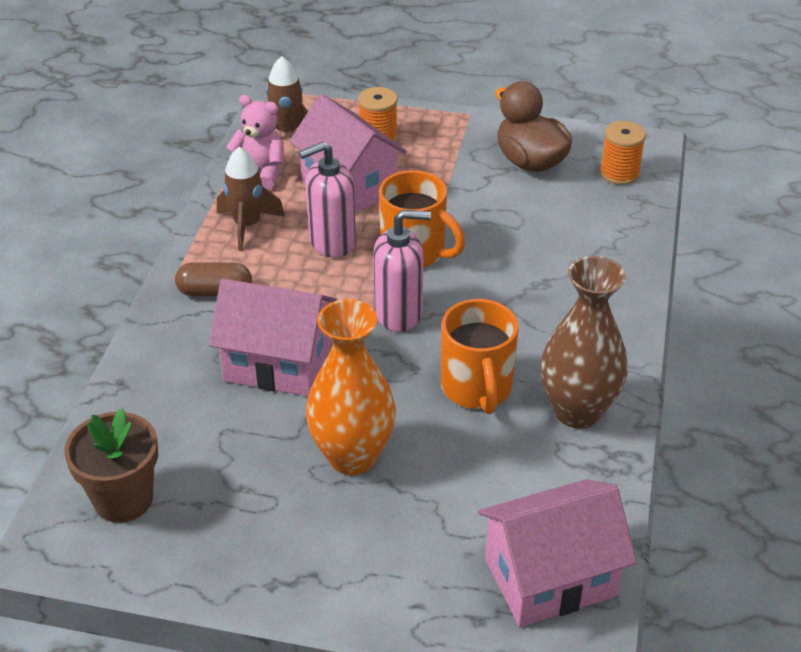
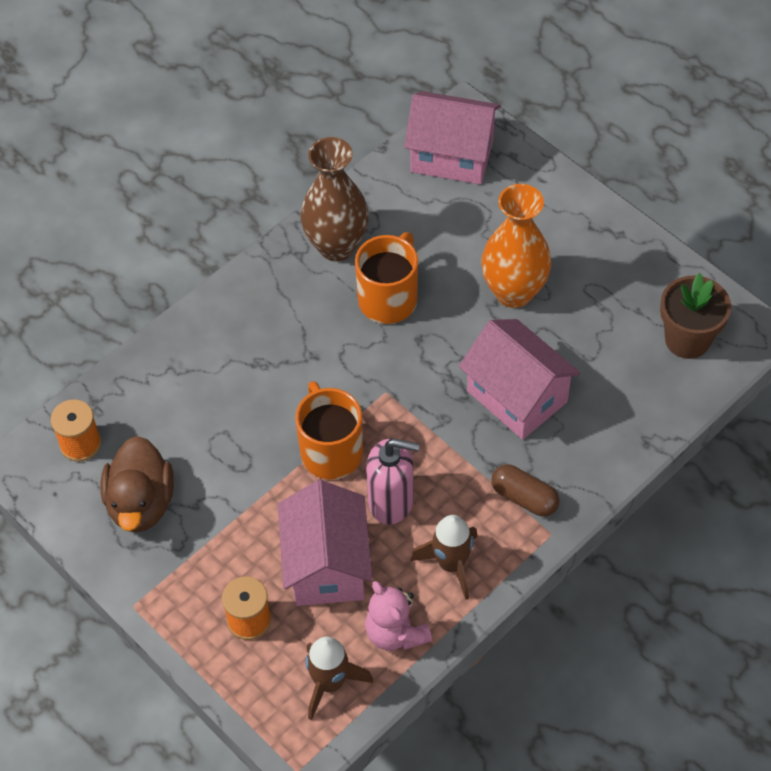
camera: 145 degrees left, 15 degrees up
(399, 313) = (392, 394): pink soap dispenser -> none

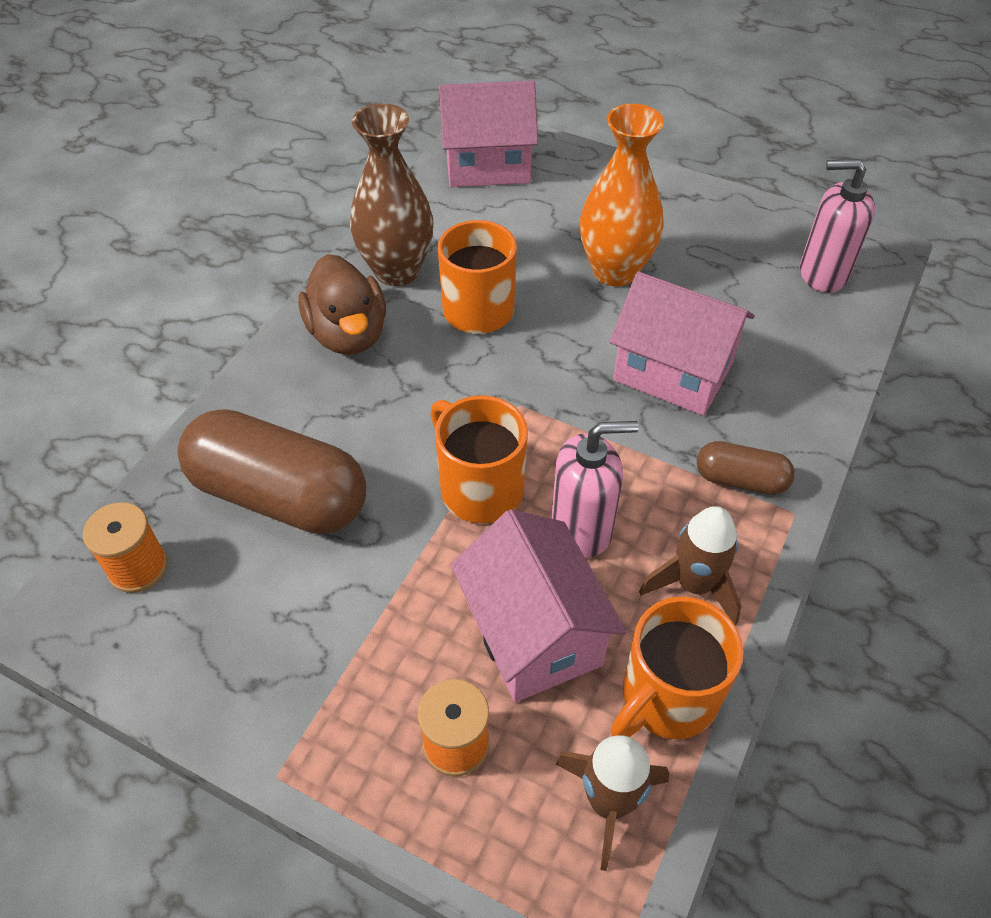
camera: 20 degrees left, 5 degrees down
(141, 503) = (246, 623): brown duck -> brown duck (348, 334)
(189, 417) = (279, 495): none -> brown capsule
(396, 632) = (666, 698): pink teddy bear -> orange mug
(687, 339) = (822, 273): brown flower pot -> pink soap dispenser

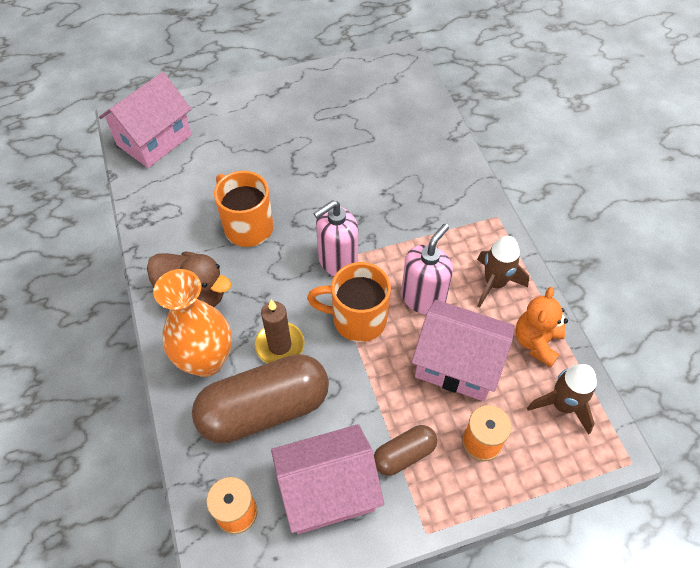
camera: 45 degrees left, 5 degrees up
(369, 447) = (280, 345): none -> brown candle
(397, 271) = (177, 239): brown vase -> none
(615, 271) = (293, 155): orange vase -> orange vase (206, 360)
(666, 698) = (536, 342): orange mug -> orange teddy bear
(673, 372) = (378, 188): pink house -> pink house (328, 491)
(740, 480) = (461, 219): brown capsule -> brown capsule (404, 455)
(822, 273) = (389, 87): pink soap dispenser -> pink soap dispenser (337, 261)

